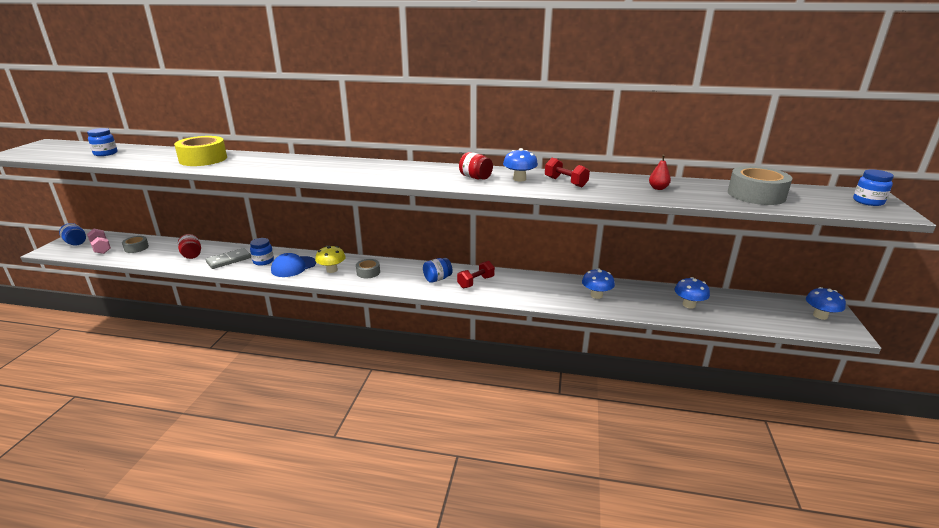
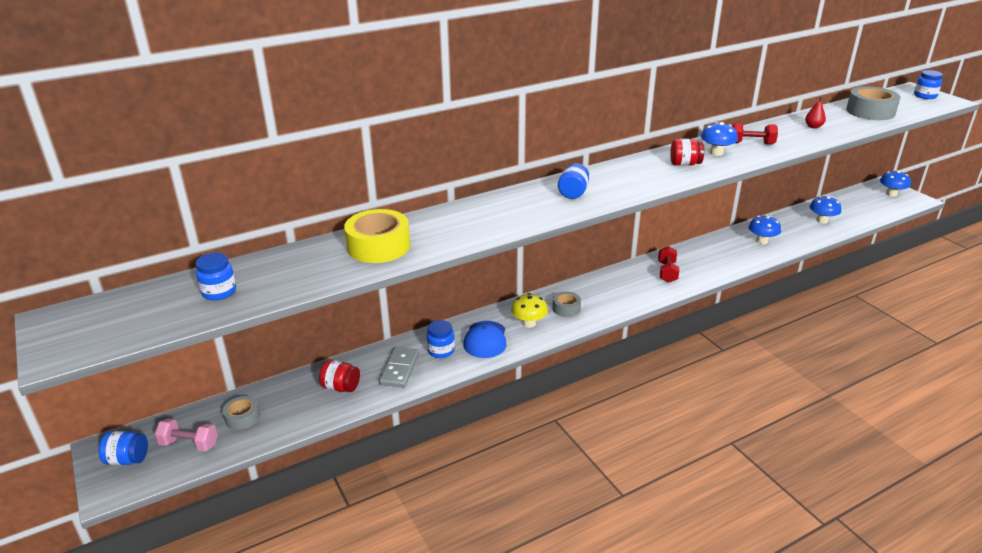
camera: 40 degrees left, 5 degrees up
(437, 279) = (633, 284): blue jar -> blue jar (573, 193)

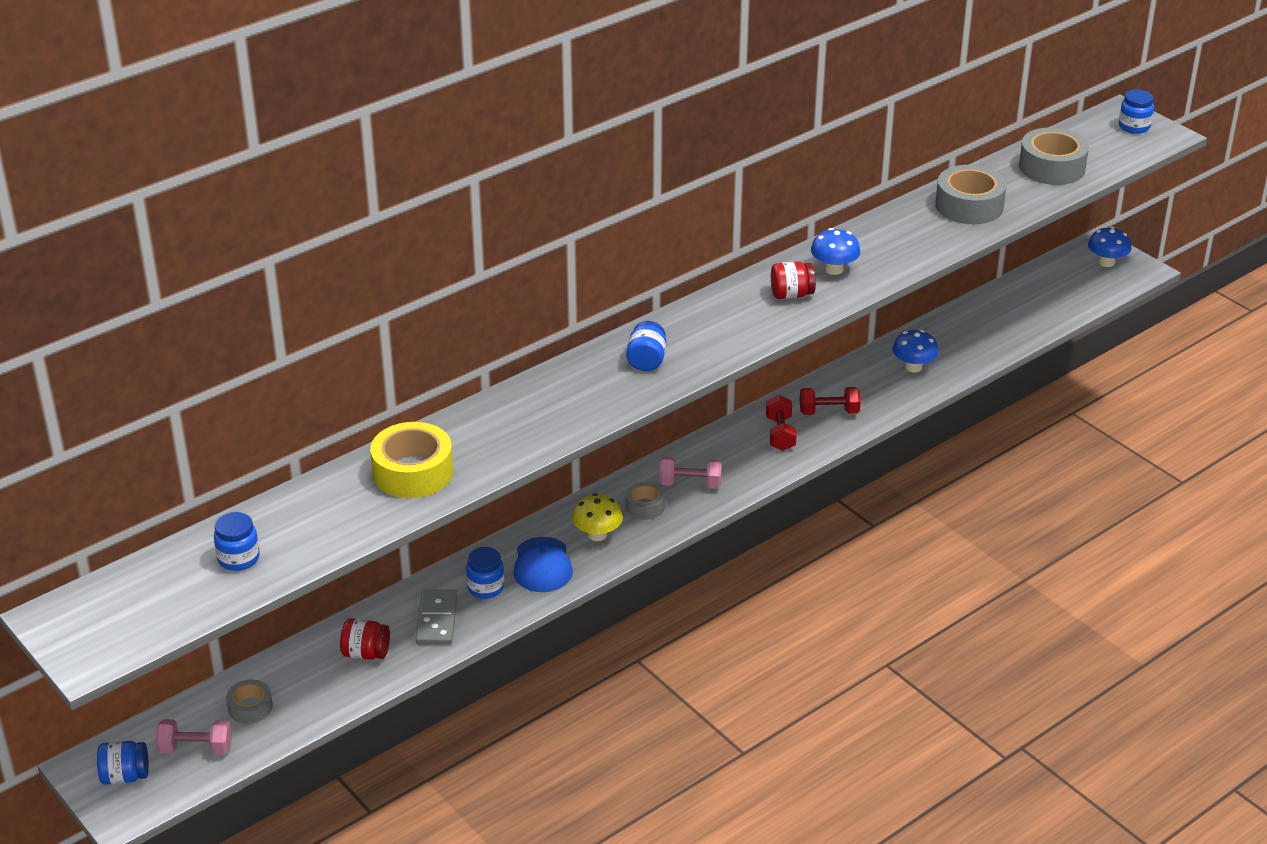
camera: 10 degrees left, 5 degrees up
(600, 297) = (690, 484): none -> pink dumbbell
(751, 143) = (882, 247): red dumbbell -> red dumbbell (829, 412)
(813, 127) = (969, 206): red pear -> grey tape
(822, 220) = (1001, 322): blue mushroom -> none

